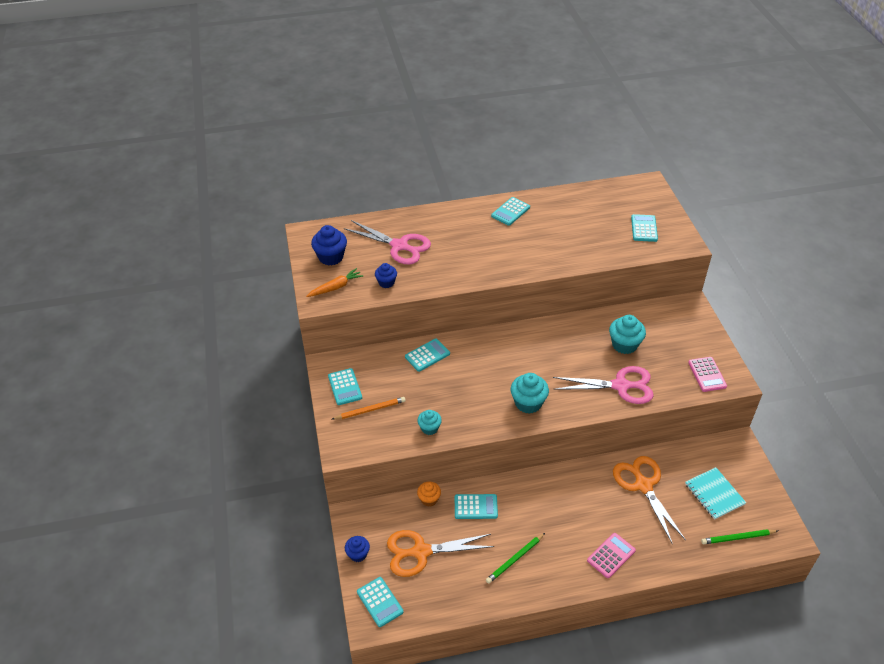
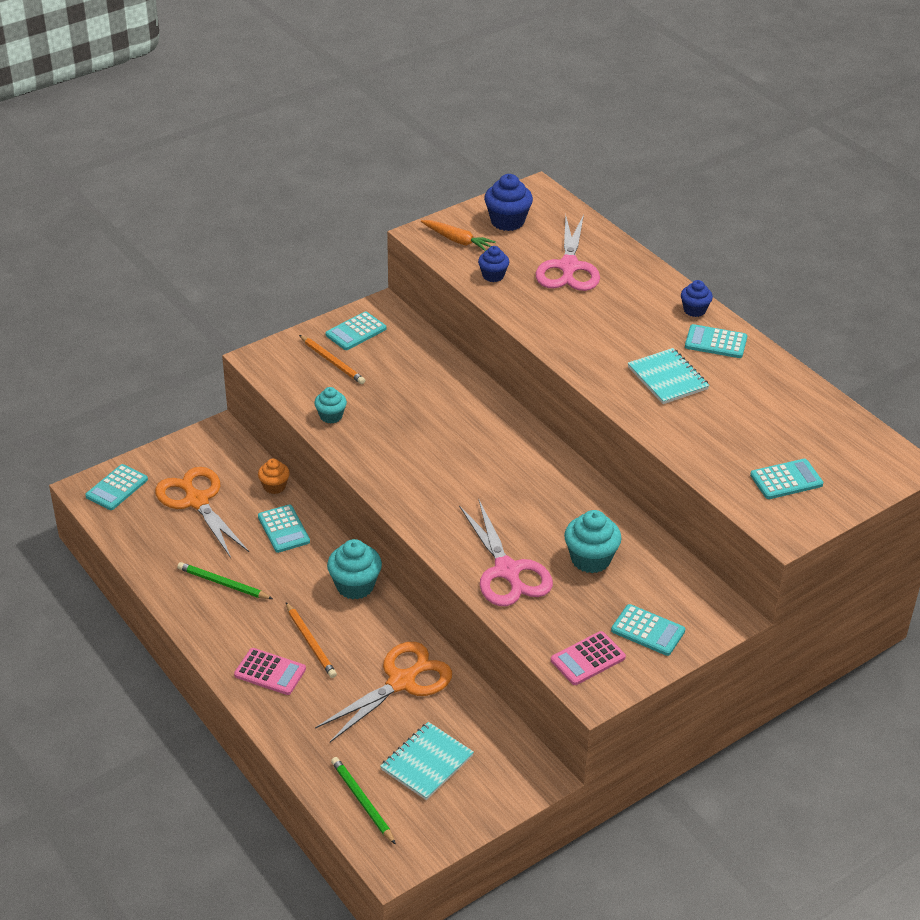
camera: 65 degrees right, 5 degrees down
(358, 554) = (170, 452): blue cupcake -> blue cupcake (694, 310)
(427, 355) = (449, 382): turquoise calculator -> turquoise calculator (648, 631)
(528, 403) = (421, 489): turquoise cupcake -> turquoise cupcake (355, 586)
(533, 242) = (668, 378): none -> turquoise notebook
(591, 524) = (310, 642): none -> orange pencil

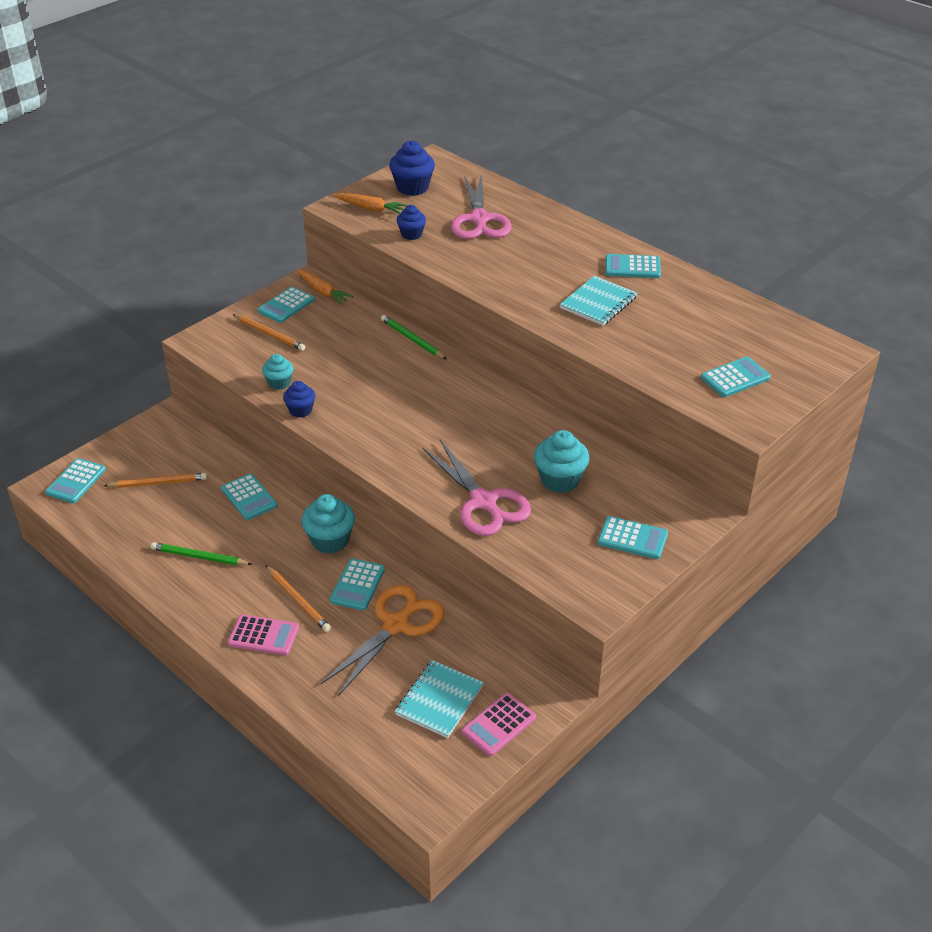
camera: 10 degrees left, 0 degrees up
(196, 501) = (158, 483): orange scissors -> orange pencil
(274, 486) = (232, 459): orange cupcake -> none
(362, 801) = (384, 750): green pencil -> green pencil (412, 339)
(372, 635) = (357, 585): none -> turquoise calculator
(396, 321) = (322, 291): none -> orange carrot
(588, 659) = (583, 573): pink calculator -> pink calculator (499, 725)
(668, 378) = (598, 303): turquoise notebook -> turquoise notebook turned 75 degrees clockwise
(694, 310) = (605, 242): blue cupcake -> blue cupcake (300, 410)

